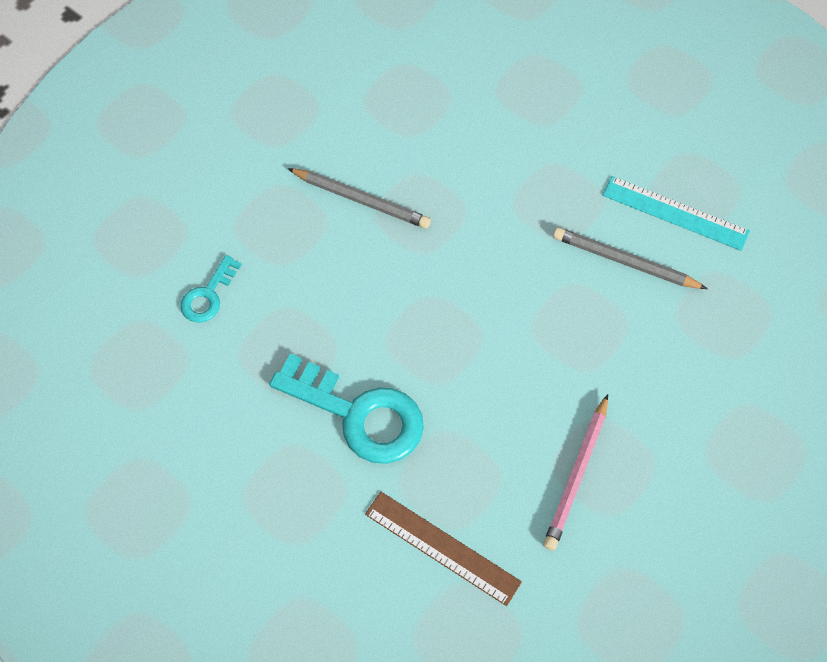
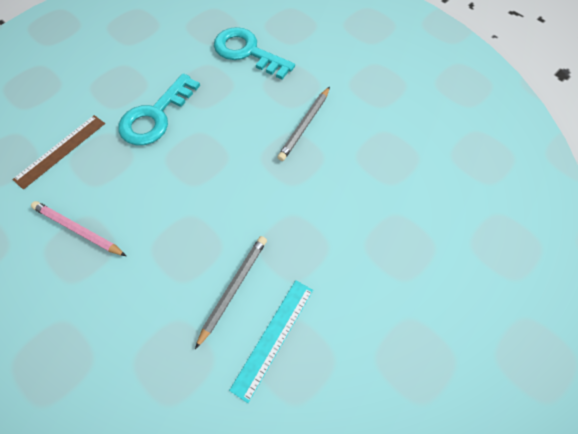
camera: 95 degrees right, 0 degrees up
(208, 295) = (247, 52): turquoise key -> turquoise key, size x1.95

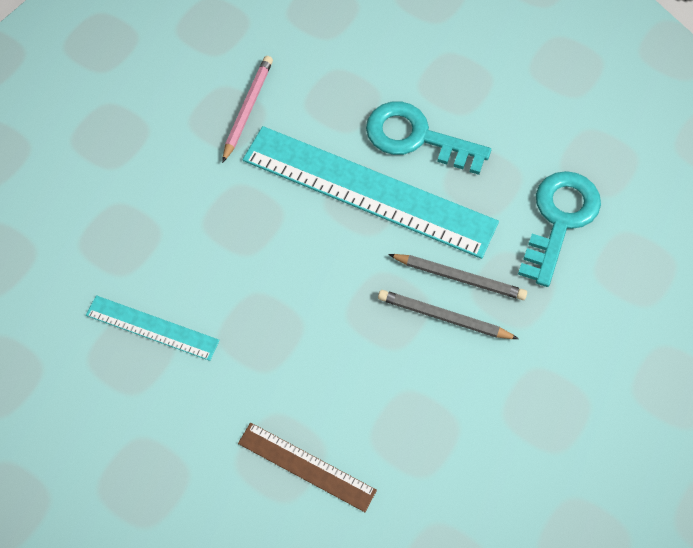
camera: 80 degrees right, 0 degrees up
(61, 151) = (344, 57): brown ruler -> brown ruler (306, 467)
(190, 153) = (369, 190): none -> turquoise ruler
(234, 288) = (202, 278): grey pencil -> grey pencil (459, 278)

